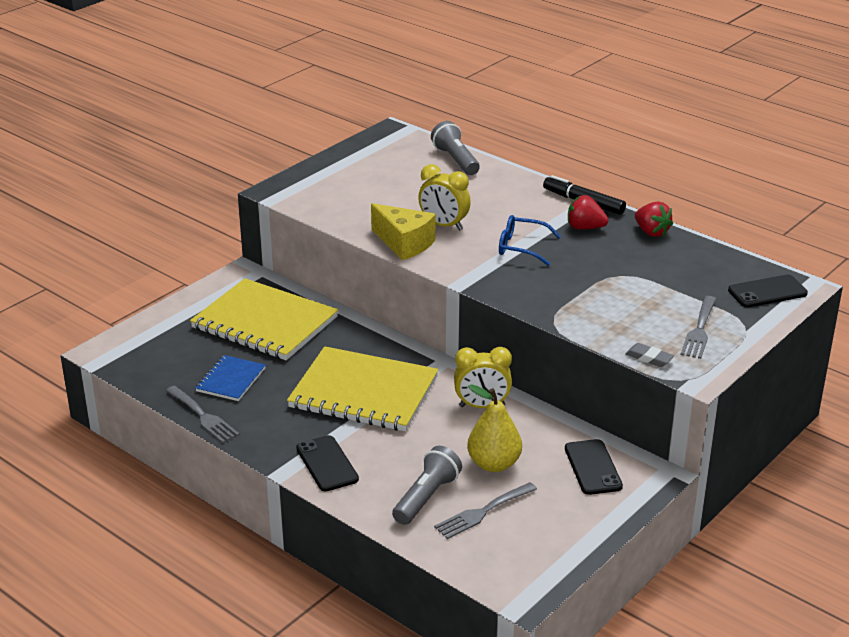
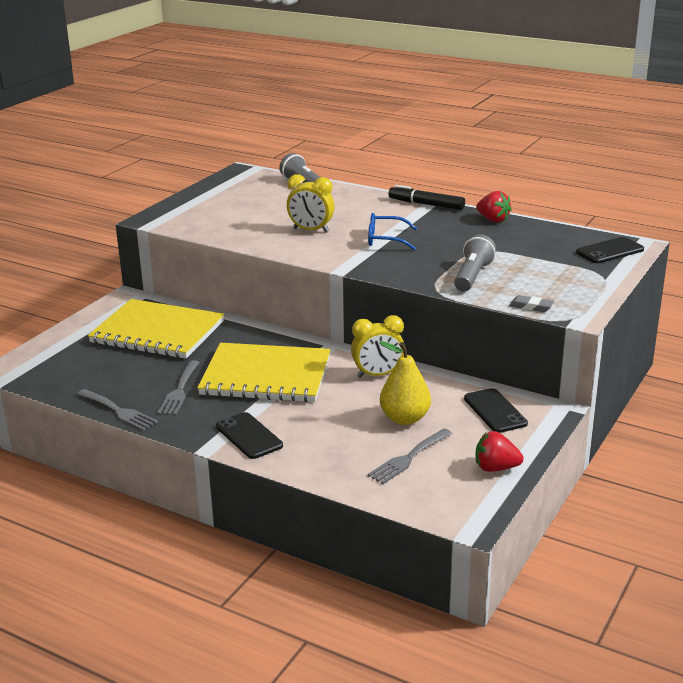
camera: 10 degrees left, 5 degrees down
(230, 380) = (137, 379): blue notebook -> none
(404, 244) = (280, 246): yellow cheese -> none
(426, 497) = (352, 452): grey flashlight -> grey flashlight (472, 276)
(585, 228) = (435, 221): red strawberry -> red strawberry (495, 468)
(699, 330) = (565, 283): grey fork -> grey fork (179, 391)

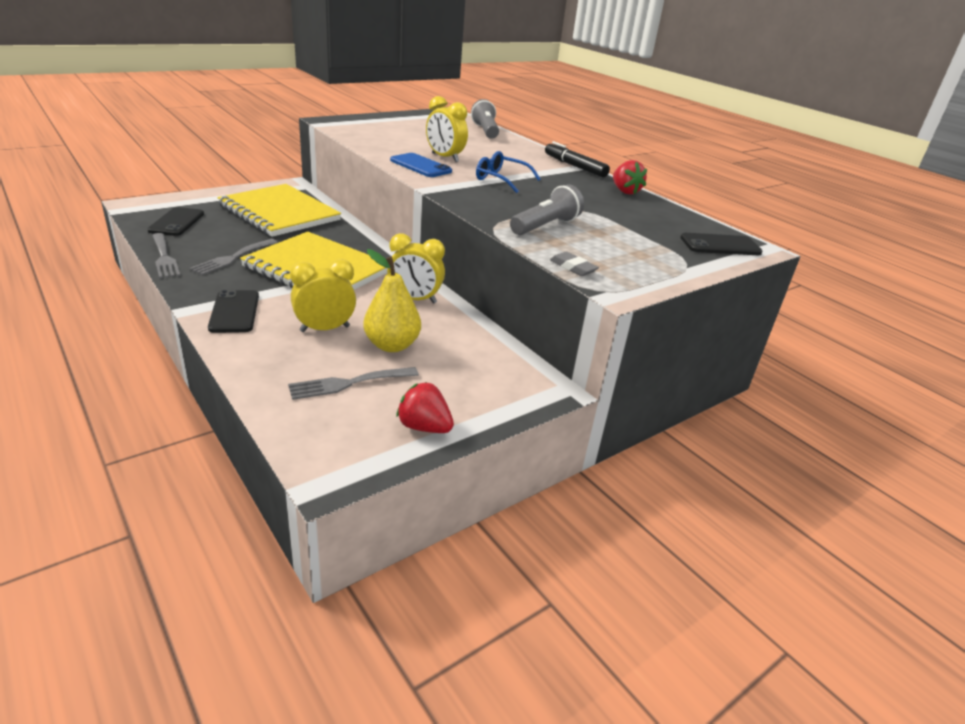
camera: 20 degrees right, 5 degrees up
(303, 246) = (420, 166): none -> blue phone
(338, 424) = (325, 329): none -> yellow clock
(495, 411) = (489, 369): black phone -> black phone (177, 222)

